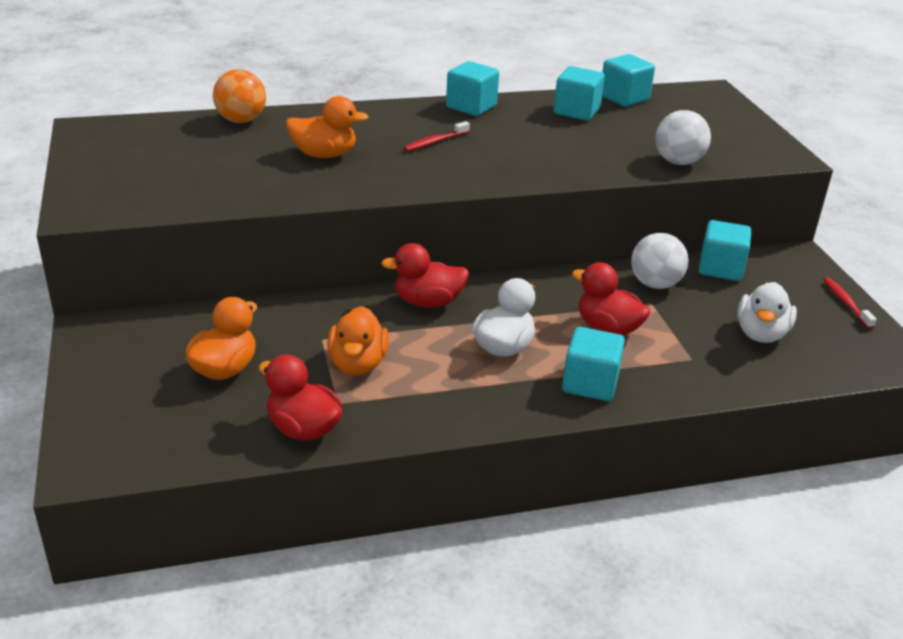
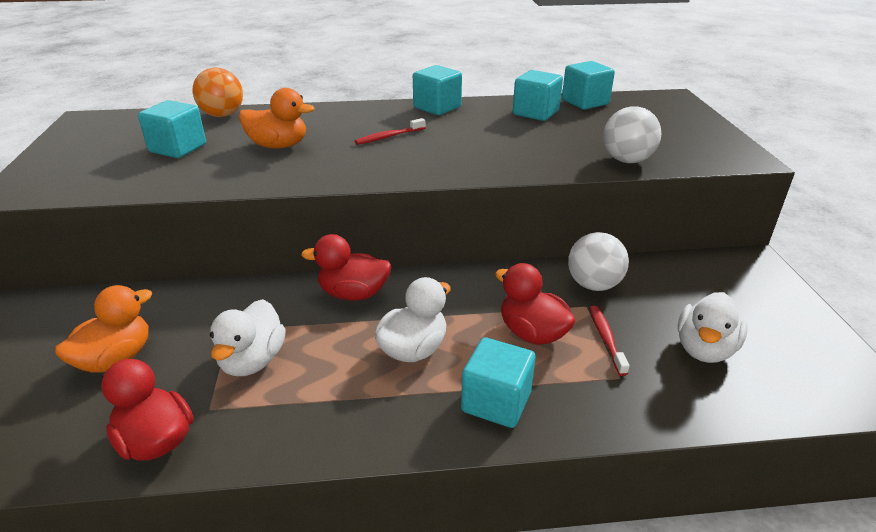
camera: 10 degrees right, 0 degrees up
(358, 364) = (253, 361): orange duck -> white duck
(720, 268) = (666, 270): turquoise cube -> turquoise cube (178, 148)
(845, 303) = (804, 316): red toothbrush -> red toothbrush (606, 339)

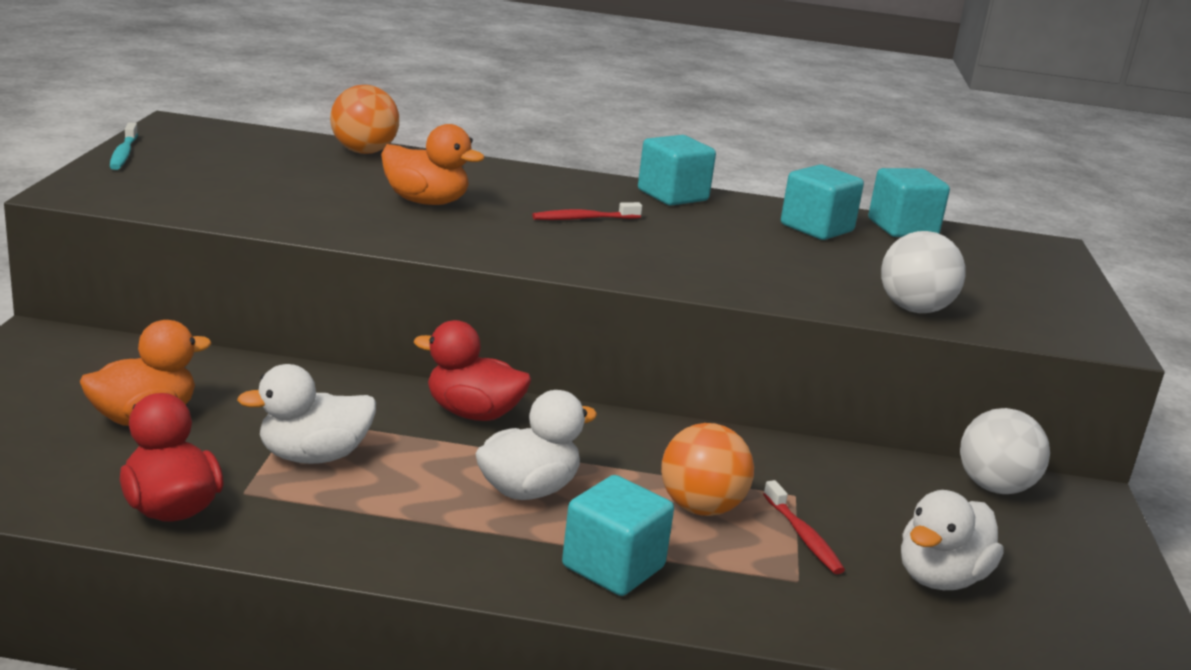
camera: 10 degrees right, 10 degrees down
(47, 151) = (123, 154): none -> turquoise toothbrush
(178, 148) = (291, 180): turquoise cube -> none
(253, 361) = (313, 456): white duck -> white duck turned 45 degrees clockwise
(532, 333) = (701, 508): red duck -> orange ball
(593, 285) = (821, 474): white ball -> white ball (994, 487)
(606, 339) = (803, 536): red toothbrush -> red toothbrush turned 150 degrees clockwise

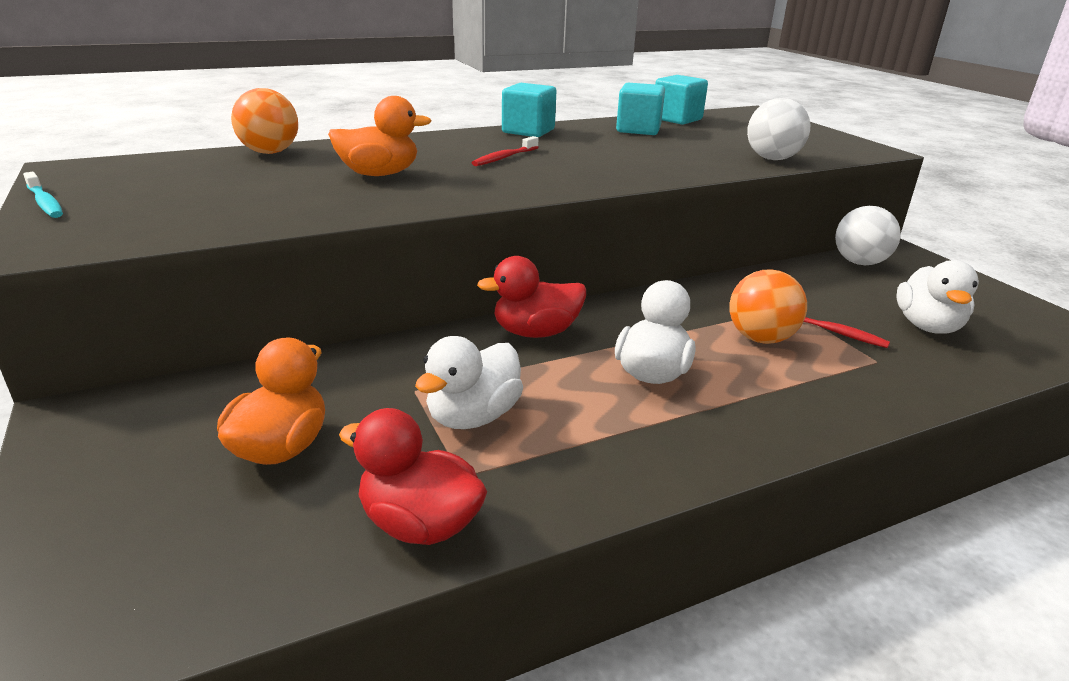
camera: 30 degrees left, 5 degrees up
(613, 567) = (782, 404): turquoise cube -> none

